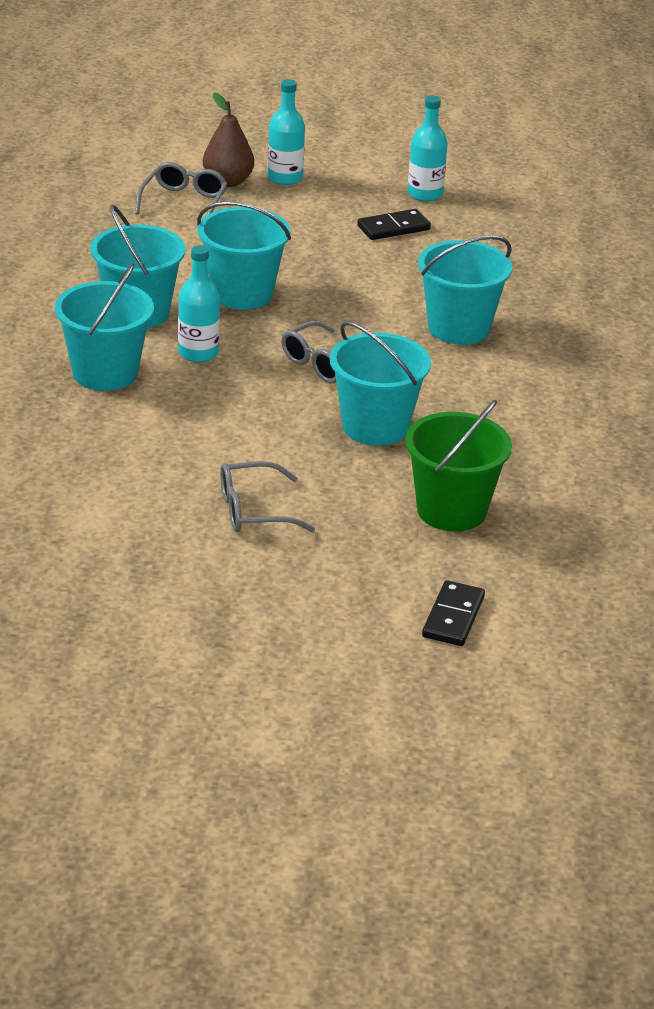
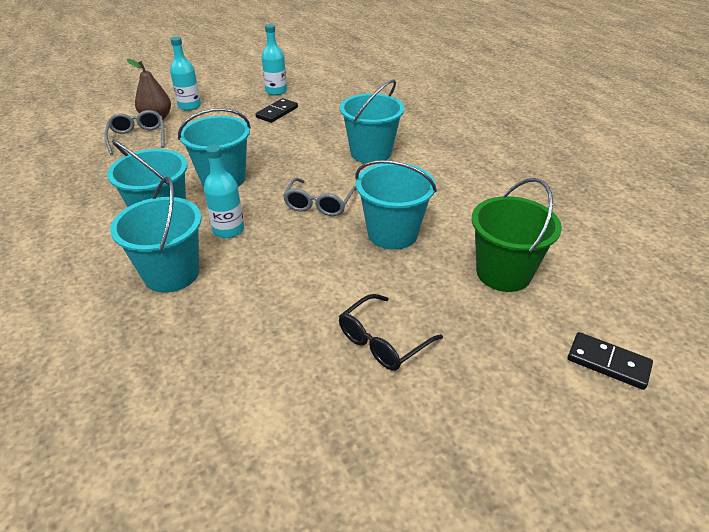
camera: 30 degrees left, 5 degrees up
(253, 510) = (382, 341): grey glasses -> black glasses
(453, 617) = (608, 363): black domino -> black domino turned 45 degrees counterclockwise

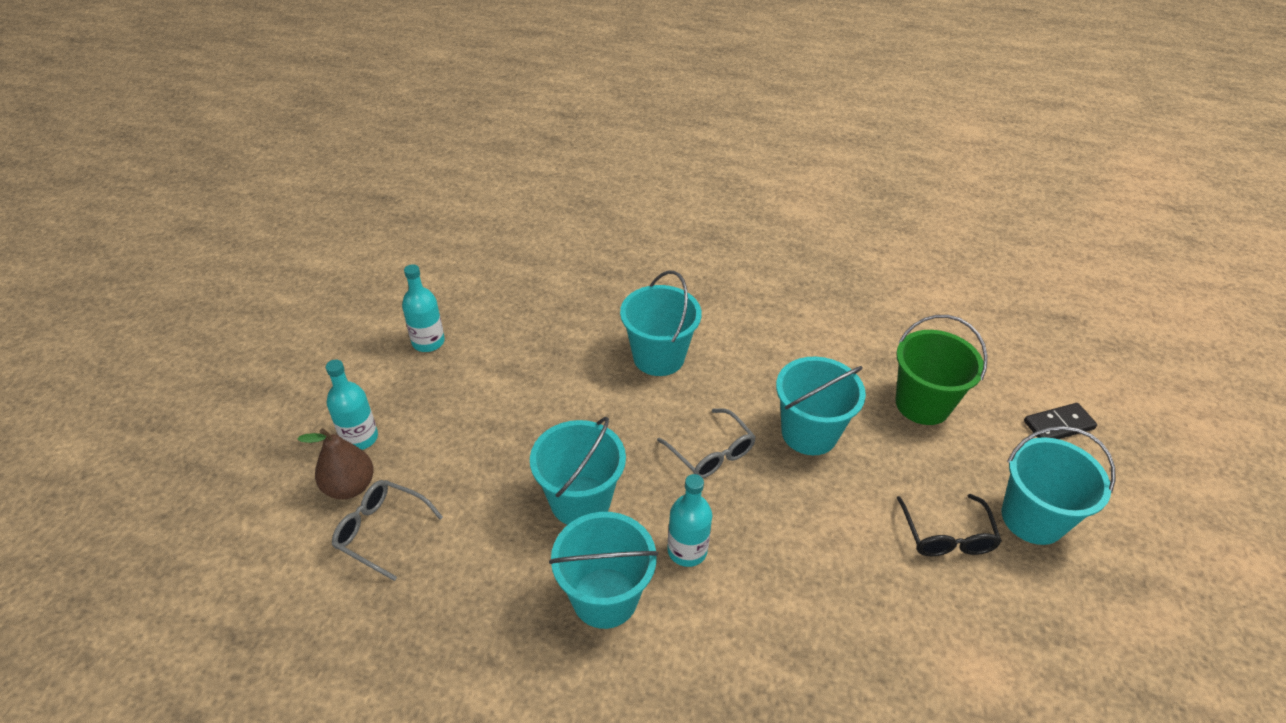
camera: 50 degrees left, 5 degrees up
(171, 273) = (722, 640): turquoise bucket -> turquoise bucket (1032, 518)
(277, 112) = (483, 372): black domino -> none

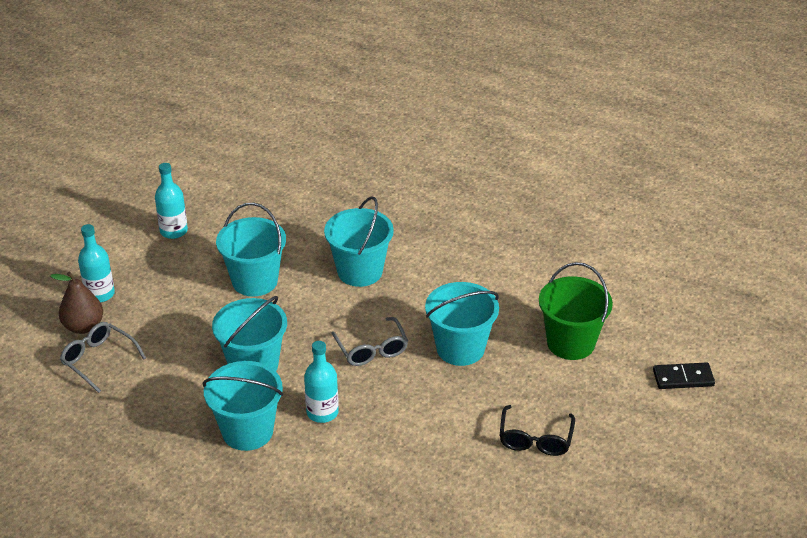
camera: 15 degrees right, 5 degrees down
(1032, 518) = (615, 440): turquoise bucket -> turquoise bucket (255, 281)

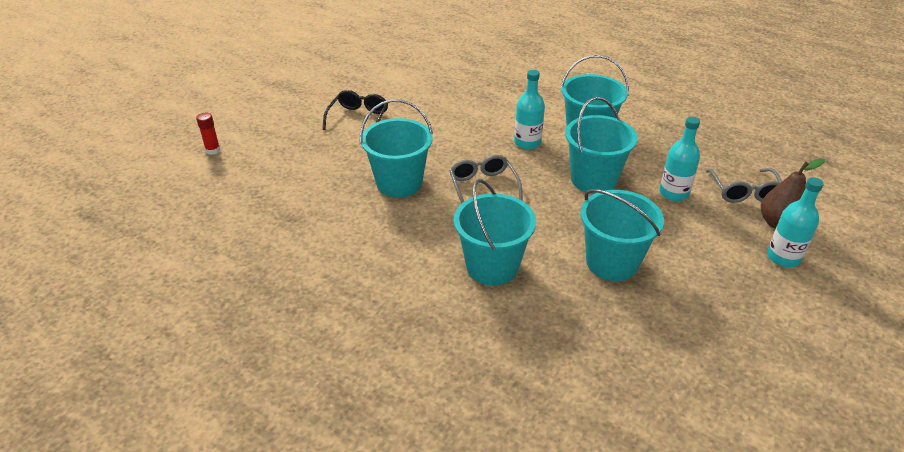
camera: 175 degrees left, 0 degrees up
(98, 360) = (744, 192): grey glasses -> grey glasses turned 45 degrees clockwise
(174, 231) = (737, 338): turquoise bottle -> turquoise bottle (673, 193)
(570, 343) = (294, 182): green bucket -> none
(683, 378) = (213, 150): black domino -> red glue stick

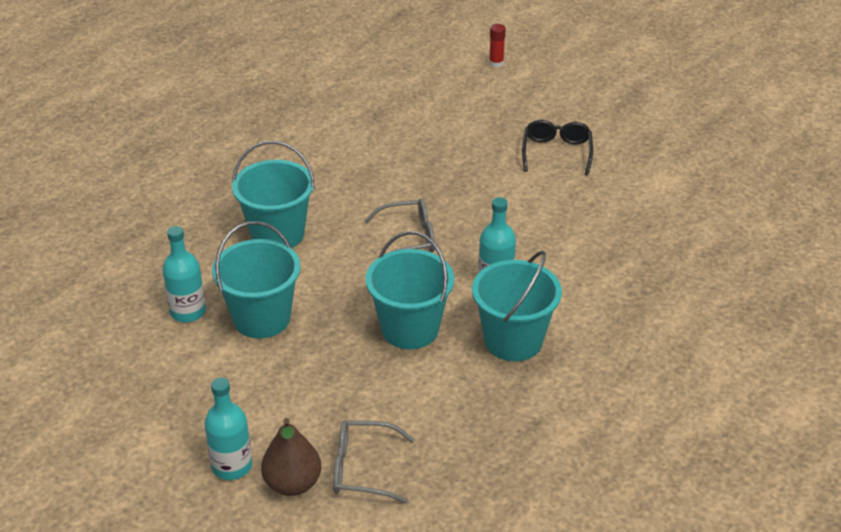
camera: 95 degrees right, 0 degrees up
(358, 118) = (556, 152): black glasses -> black glasses turned 105 degrees counterclockwise
(399, 183) = (424, 180): turquoise bucket -> none
(673, 193) = (371, 397): turquoise bottle -> turquoise bottle (188, 312)

